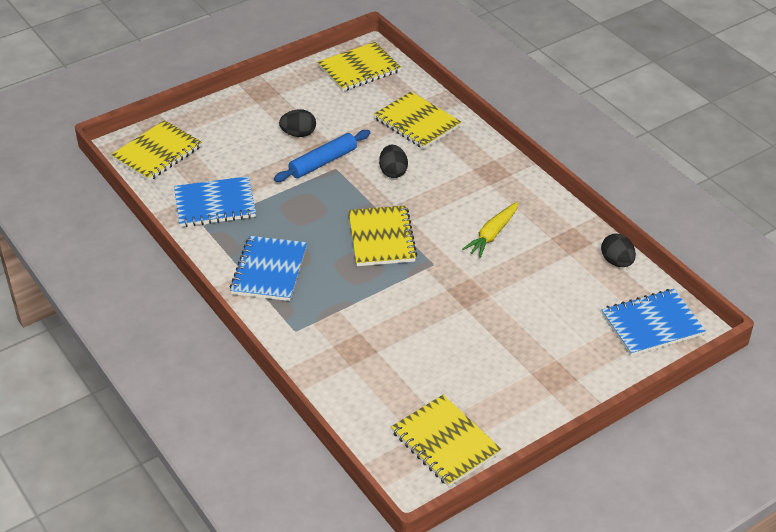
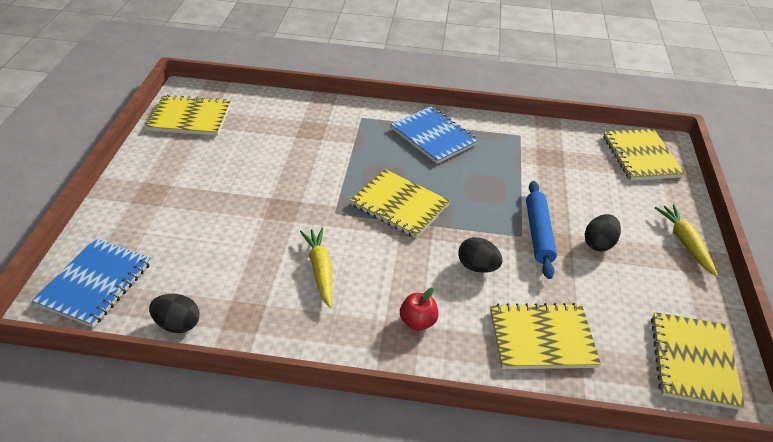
camera: 130 degrees right, 0 degrees up
(215, 204) = (540, 151): blue notebook -> none
(249, 101) = (685, 243): none -> yellow carrot
(472, 171) = (418, 321): none -> red apple

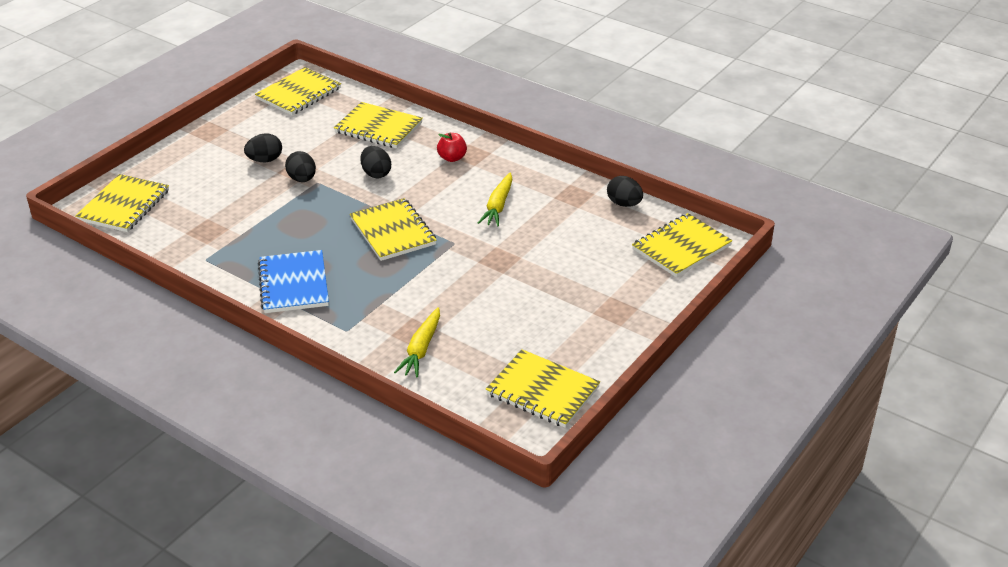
camera: 150 degrees left, 5 degrees down
(95, 283) = (681, 247): blue notebook -> yellow notebook
(538, 233) = (302, 179): blue rolling pin -> black egg
(685, 243) = (199, 142): yellow carrot -> yellow carrot (421, 349)

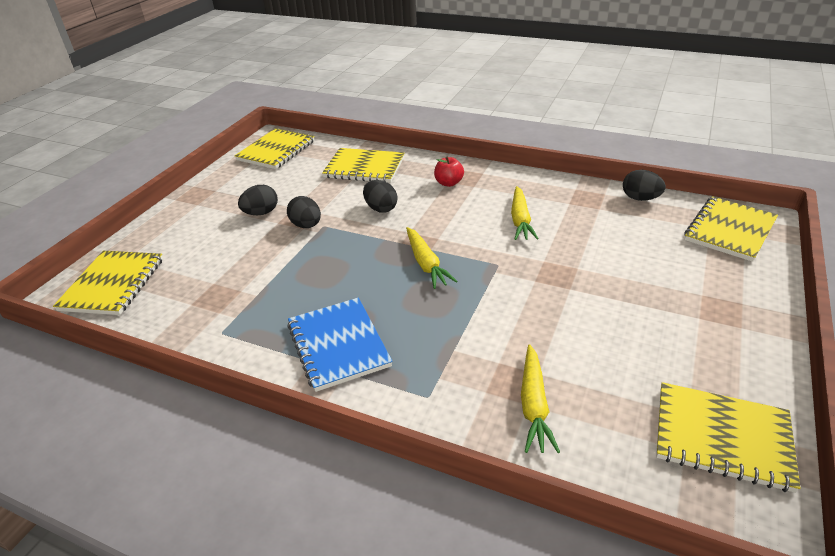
camera: 10 degrees left, 0 degrees up
(393, 232) = (426, 264): yellow notebook -> yellow carrot

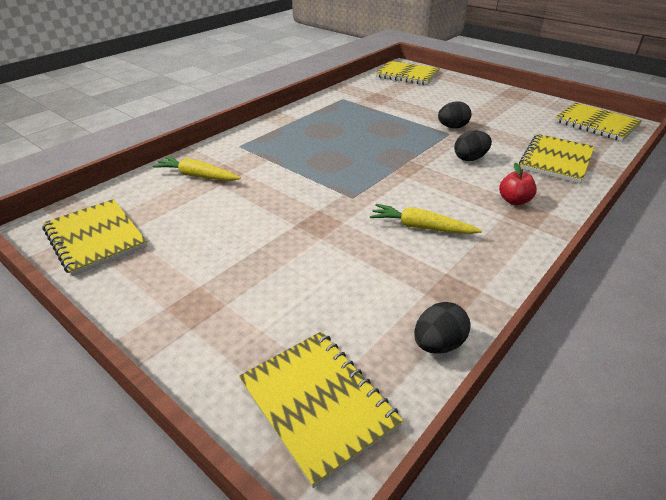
camera: 105 degrees right, 0 degrees up
(261, 213) = (478, 113): black egg -> none
(338, 345) = (305, 126): blue notebook -> none
(426, 264) = (373, 166): yellow carrot -> none
(722, 437) = (95, 238): yellow notebook -> yellow notebook turned 75 degrees counterclockwise

